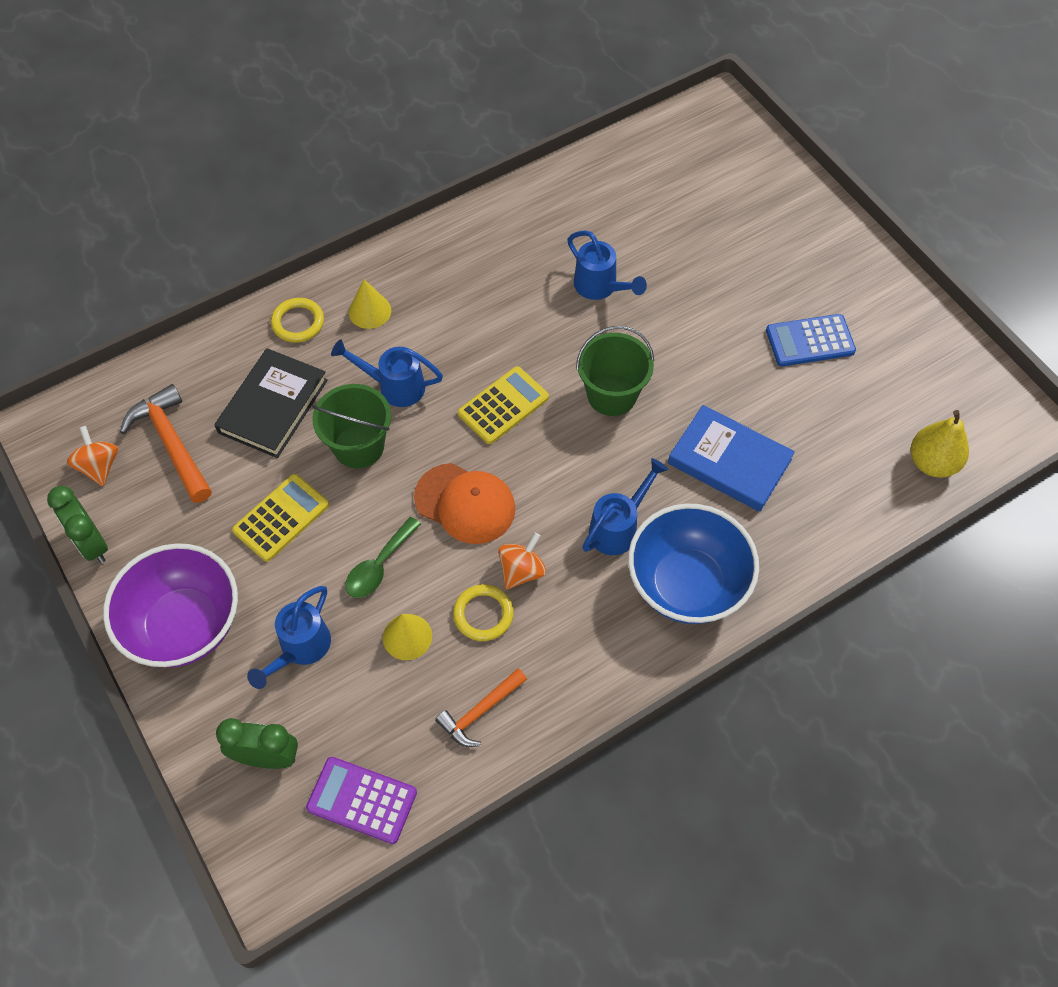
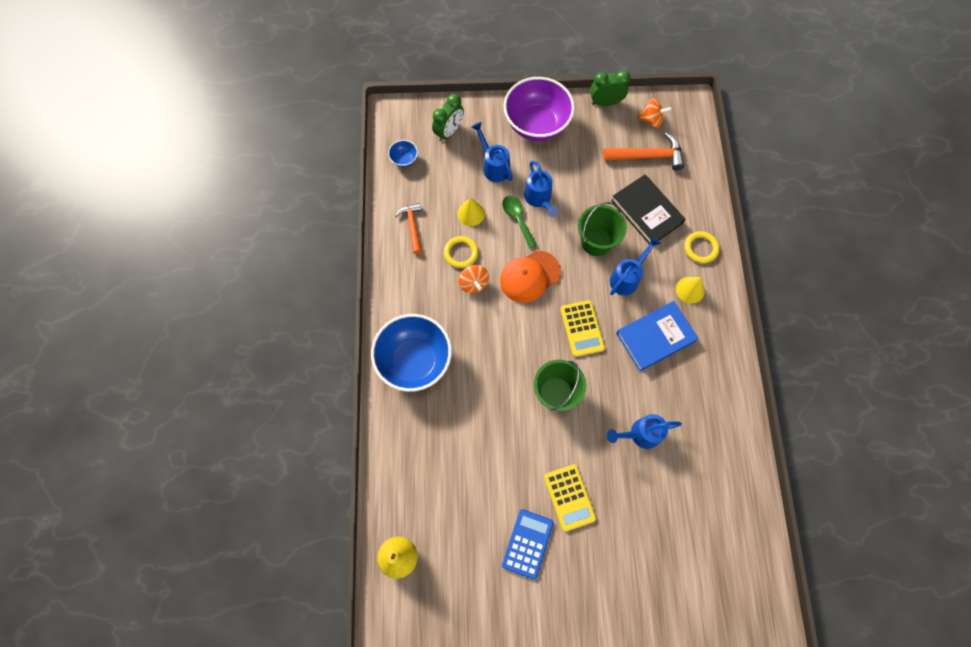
camera: 120 degrees right, 10 degrees up
(281, 518) = (572, 187): yellow calculator -> yellow calculator (569, 497)
(362, 800) = (404, 159): purple calculator -> blue bowl
(618, 527) = (468, 345): blue watering can -> blue watering can (539, 199)
(729, 461) = (473, 432): blue book -> blue book (655, 337)

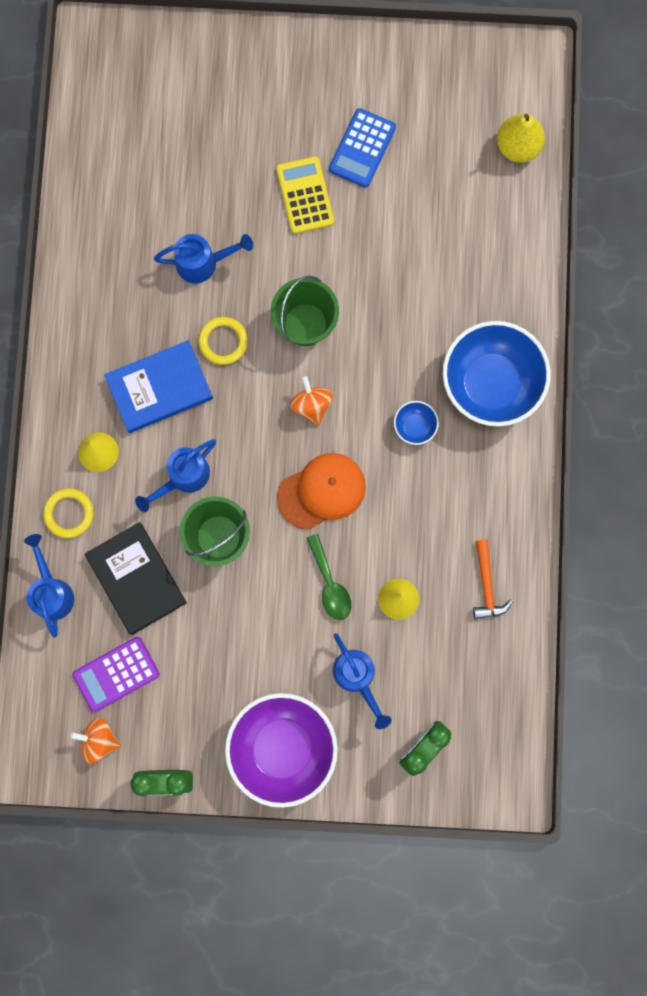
camera: 175 degrees left, 10 degrees up
(404, 159) = (495, 701): blue bowl -> blue bowl (414, 426)
(461, 253) = (417, 536): yellow ring -> yellow ring (223, 341)
(473, 283) = (402, 488): orange spinning top -> orange spinning top (311, 405)
(539, 199) = (294, 614): blue watering can -> blue watering can (52, 592)
(582, 328) = (258, 409): yellow calculator -> none
(648, 156) = (116, 674): orange hammer -> purple calculator

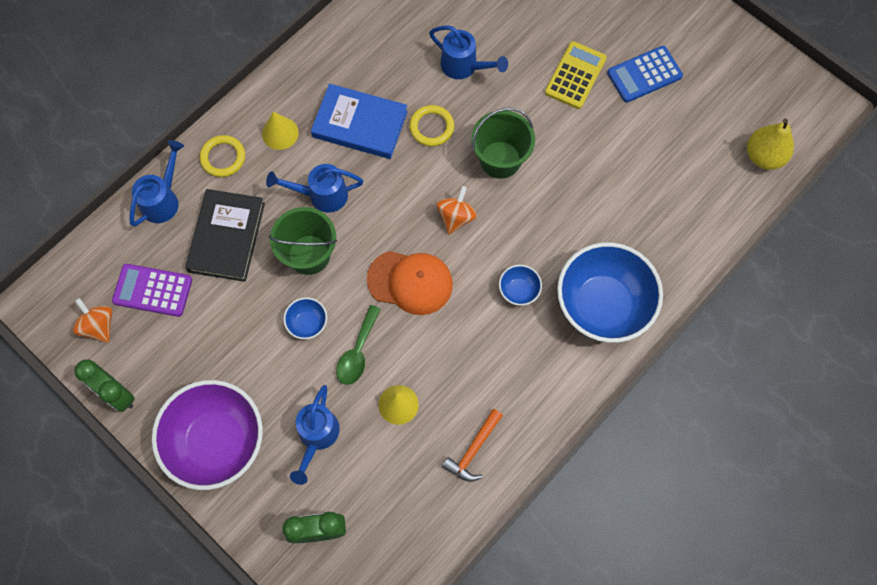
camera: 40 degrees right, 10 degrees down
(269, 594) = (307, 323): none -> blue bowl

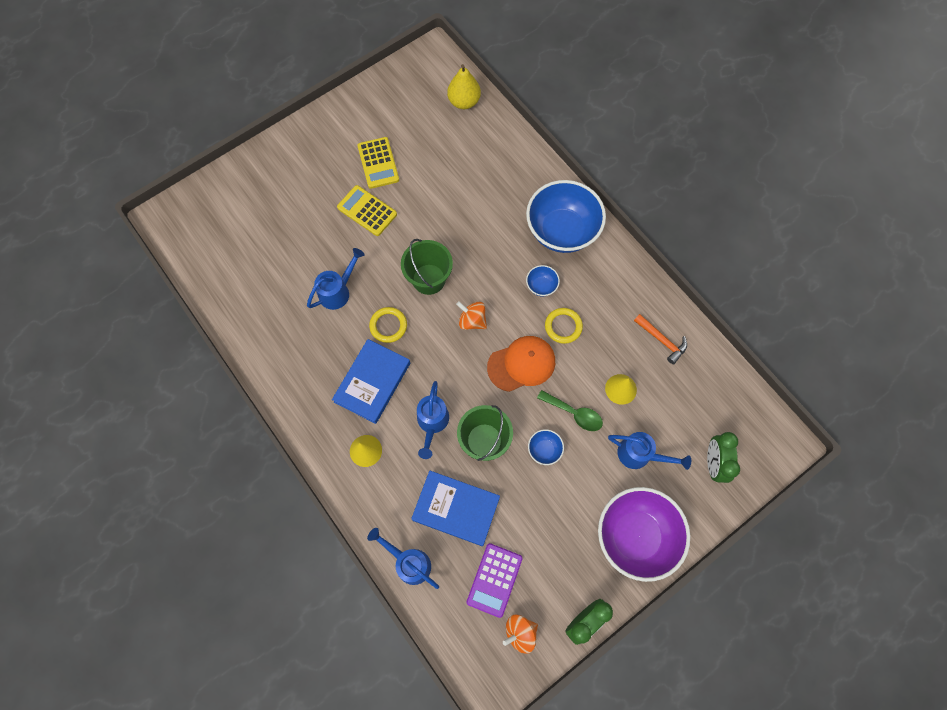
camera: 80 degrees left, 0 degrees up
(223, 158) = (379, 503): yellow ring -> yellow ring (563, 326)
(227, 237) = (456, 508): black book -> blue book
(410, 282) = (521, 364): orange cap -> orange cap turned 45 degrees clockwise
(644, 75) = (378, 163): blue calculator -> yellow calculator

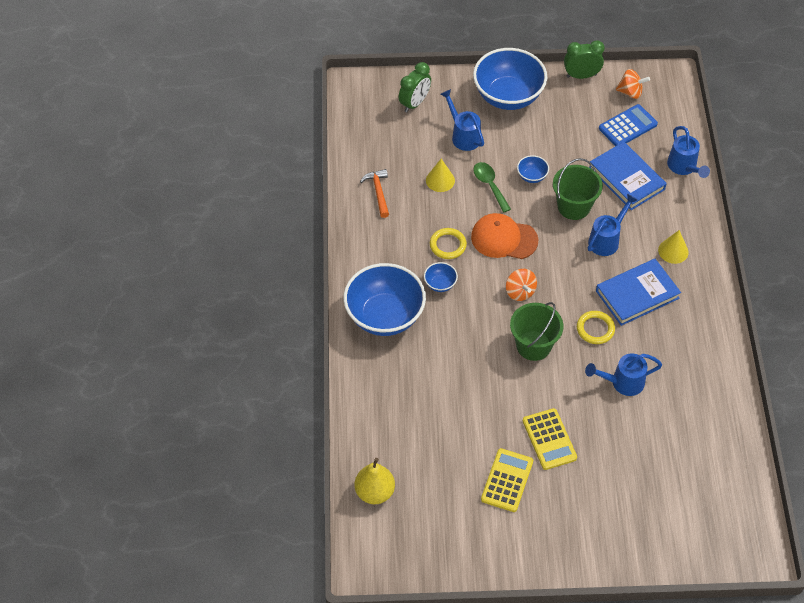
camera: 145 degrees left, 15 degrees down
(494, 580) = (627, 126): purple calculator -> blue calculator
(635, 536) = (508, 96): purple bowl -> blue bowl

